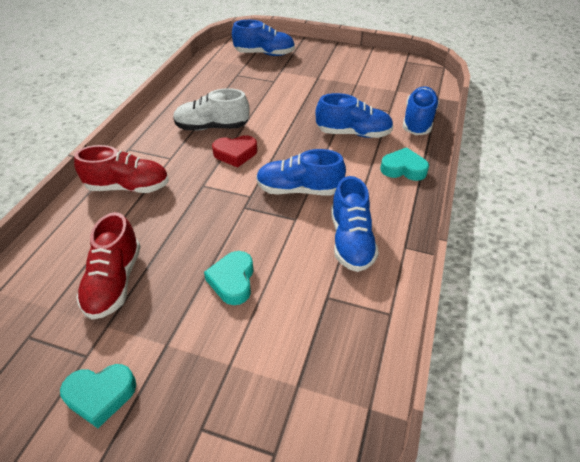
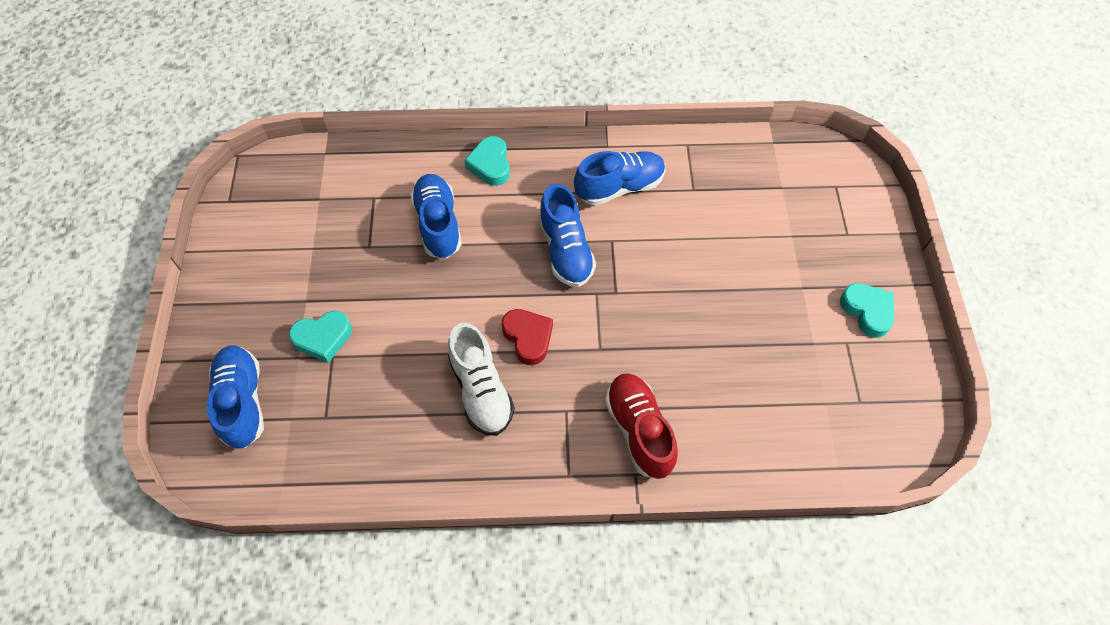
camera: 110 degrees left, 15 degrees up
(114, 282) = (769, 364): red shoe -> none
(232, 281) = (714, 265): turquoise heart -> turquoise heart (323, 338)
(418, 121) = (389, 165): blue shoe -> none

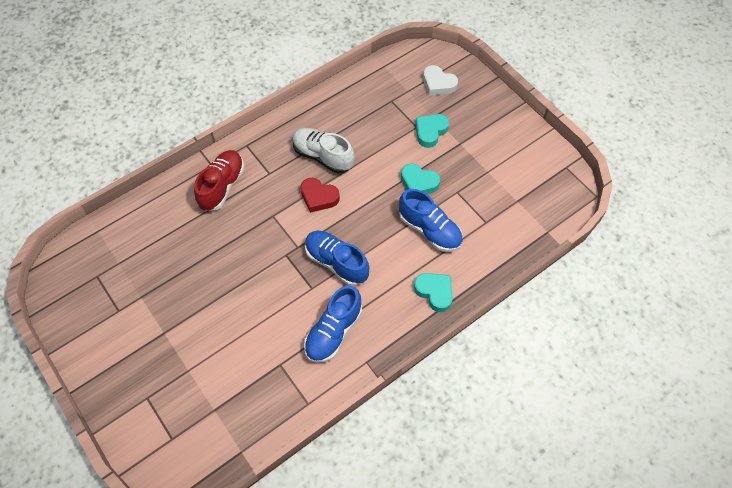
camera: 145 degrees right, 0 degrees up
(242, 402) = (438, 84): blue shoe -> white heart
(639, 430) = (222, 186): red shoe -> red shoe turned 105 degrees counterclockwise
(867, 311) = (111, 342): turquoise heart -> turquoise heart (418, 183)

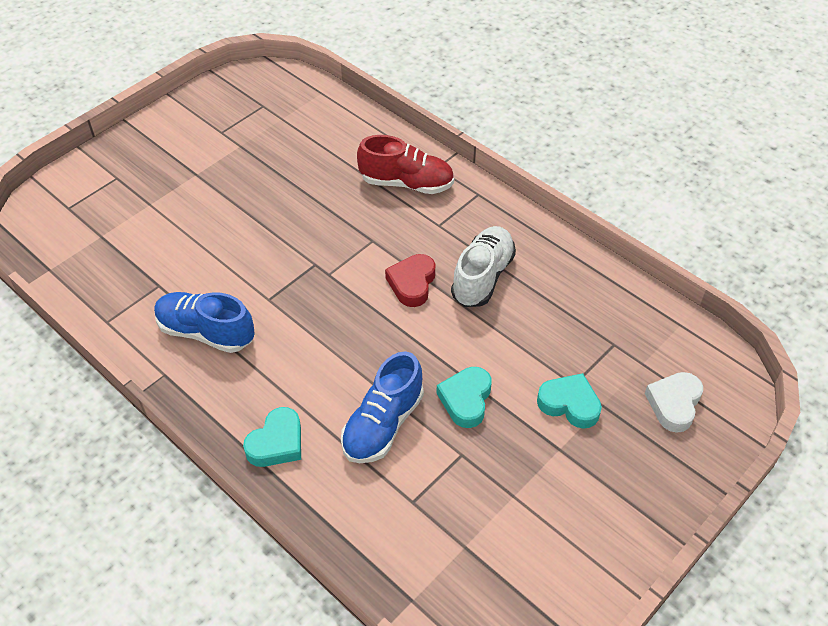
camera: 80 degrees right, 10 degrees down
(336, 262) = (310, 319): blue shoe -> none

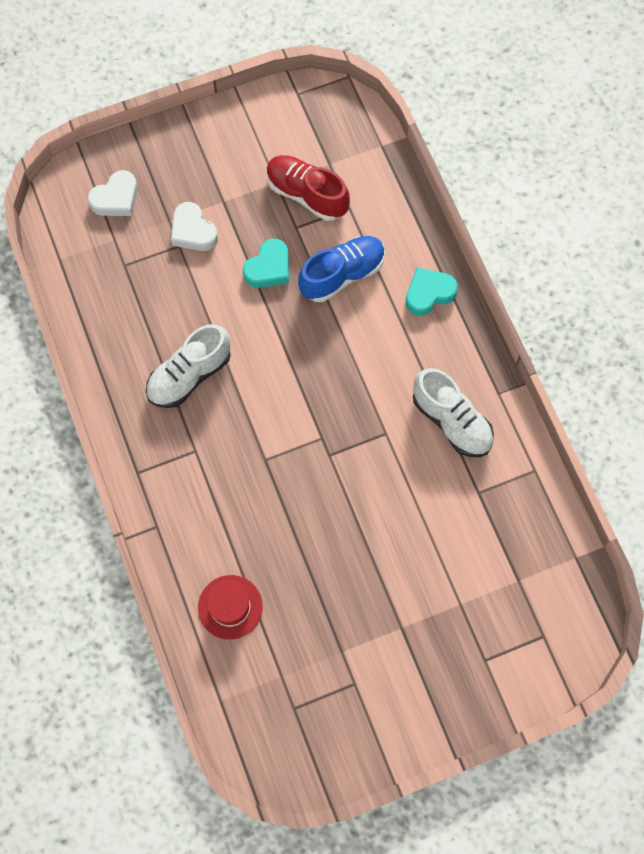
camera: 155 degrees left, 20 degrees up
(206, 332) = (451, 421): blue shoe -> white shoe
(345, 141) = (230, 607): none -> red hat
(406, 183) = (197, 517): red shoe -> red shoe (306, 194)
(412, 283) = (254, 395): red heart -> none
(569, 404) = (193, 231): turquoise heart -> white heart

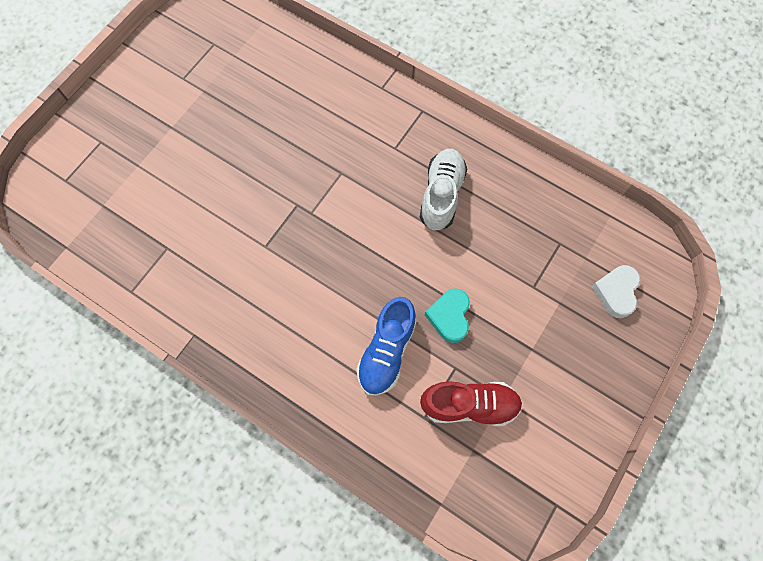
camera: 145 degrees right, 0 degrees up
(193, 231) = (533, 306): white heart -> none
(230, 607) = (296, 72): red hat -> none
(428, 293) = (303, 384): turquoise heart -> none
(451, 421) = (219, 288): white shoe -> none

